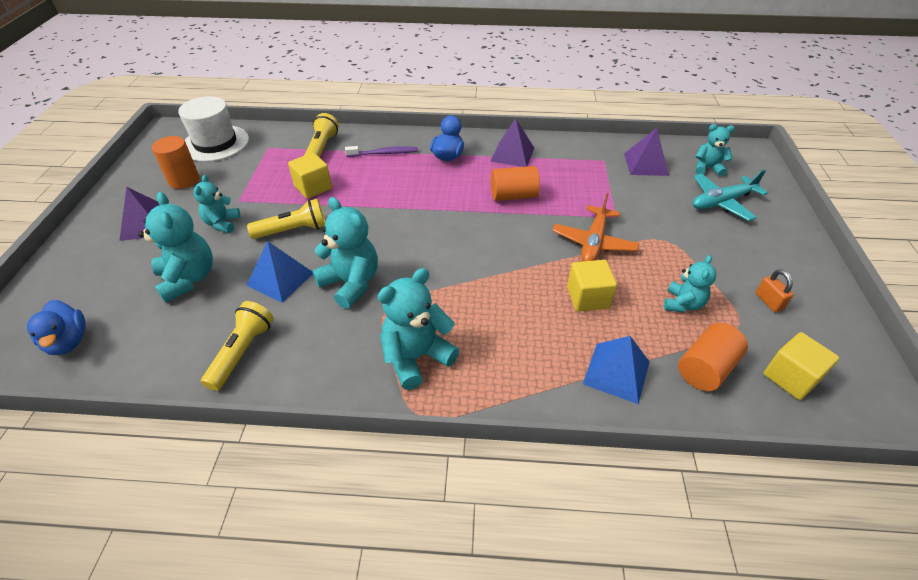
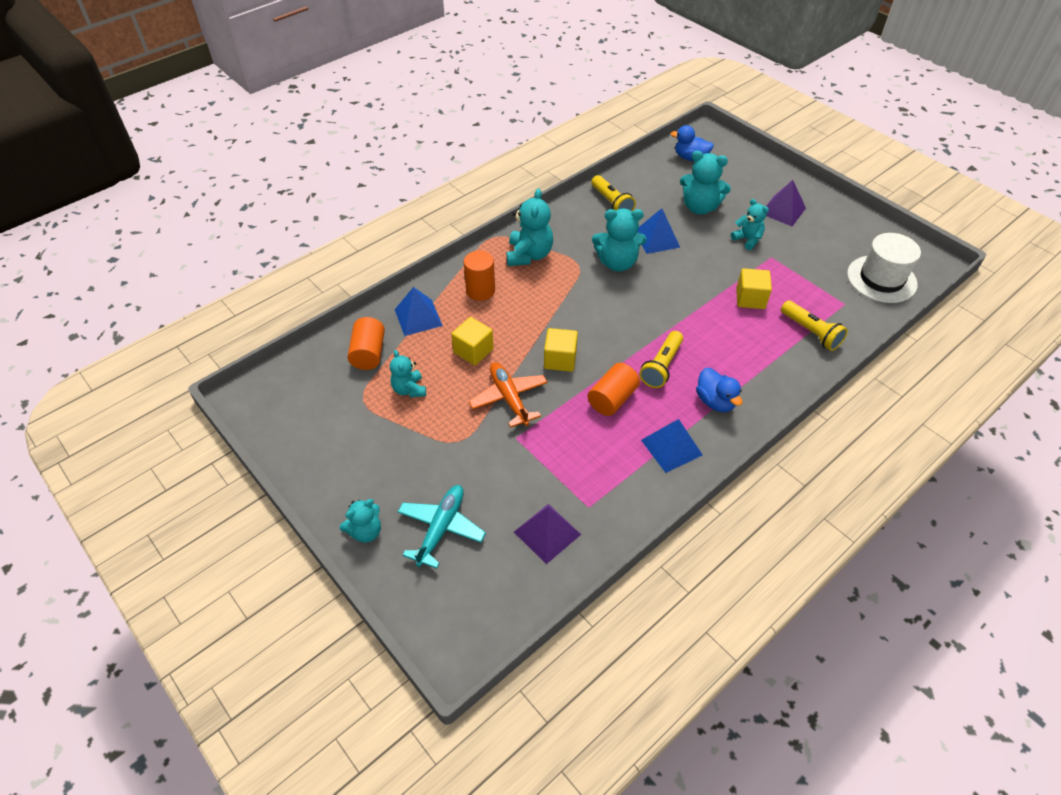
camera: 135 degrees right, 5 degrees up
(184, 180) = (830, 243): orange cylinder -> orange cylinder (480, 290)
(293, 230) = (702, 265): yellow flashlight -> yellow flashlight (661, 366)
(384, 153) = (763, 364): purple toothbrush -> none
(512, 154) = (671, 447): purple pyramid -> blue pyramid
(707, 168) = (485, 577): turquoise teddy bear -> turquoise teddy bear (366, 531)
(768, 301) = (350, 434): orange padlock -> none
(791, 377) = (314, 382): yellow cube -> yellow cube (560, 359)

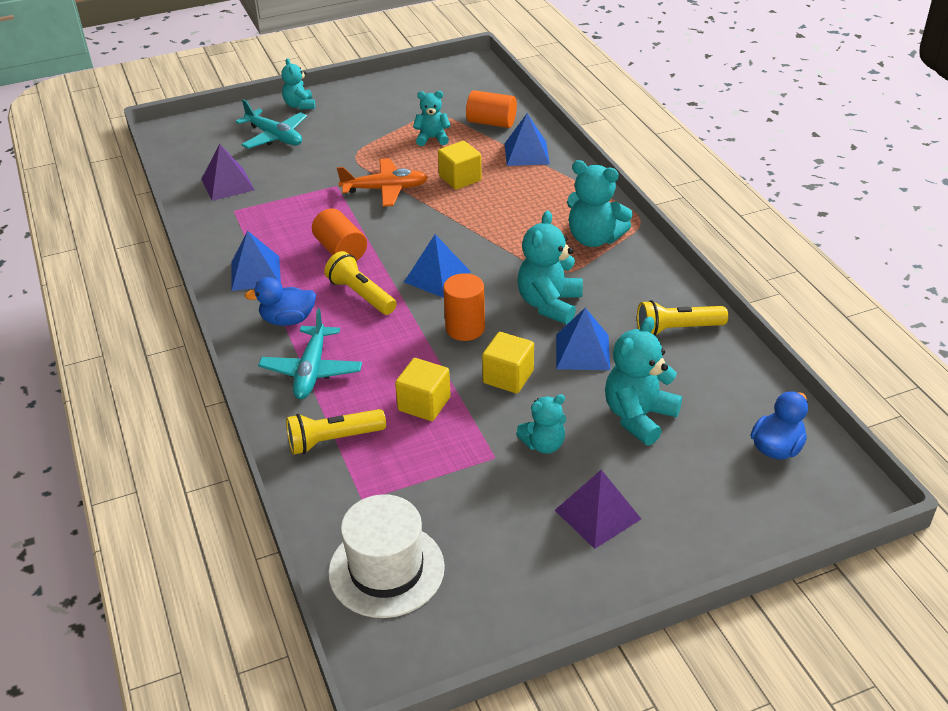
camera: 110 degrees right, 10 degrees down
(480, 290) = (548, 196): orange cylinder -> orange cylinder (465, 328)
(560, 359) = (415, 228): yellow cube -> yellow cube (508, 377)
(616, 328) = (437, 277): none -> blue pyramid
(758, 366) = (311, 371): none -> turquoise plane

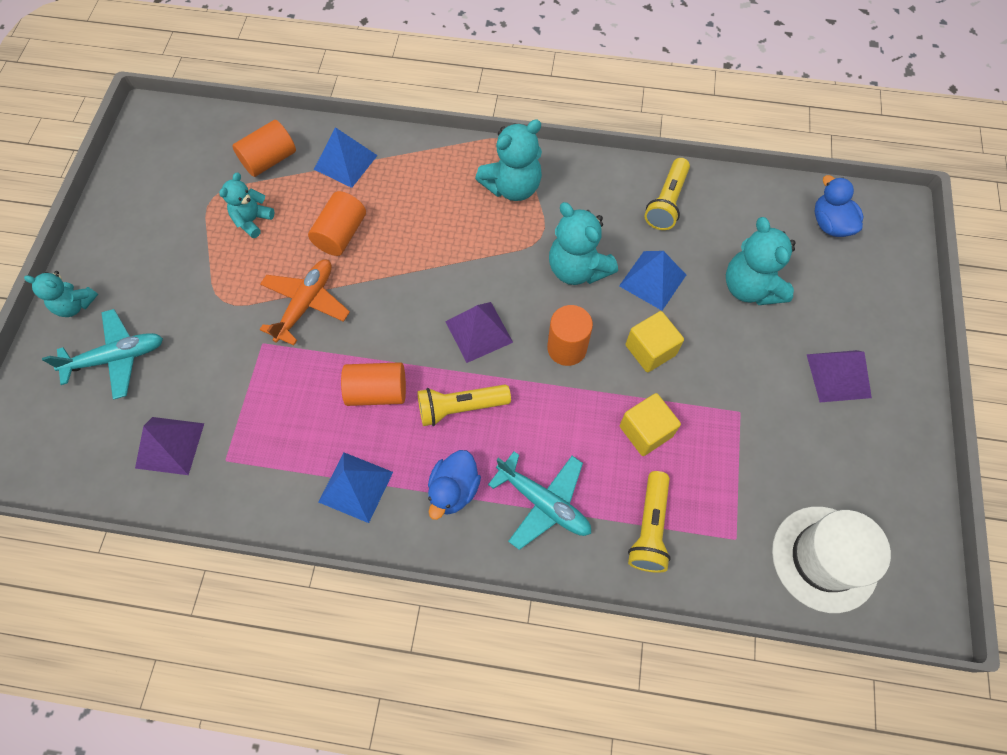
camera: 60 degrees left, 25 degrees up
(437, 277) = (478, 331): blue pyramid -> purple pyramid
(460, 178) = (341, 234): yellow cube -> orange cylinder
(543, 444) = (745, 369): turquoise teddy bear -> none

